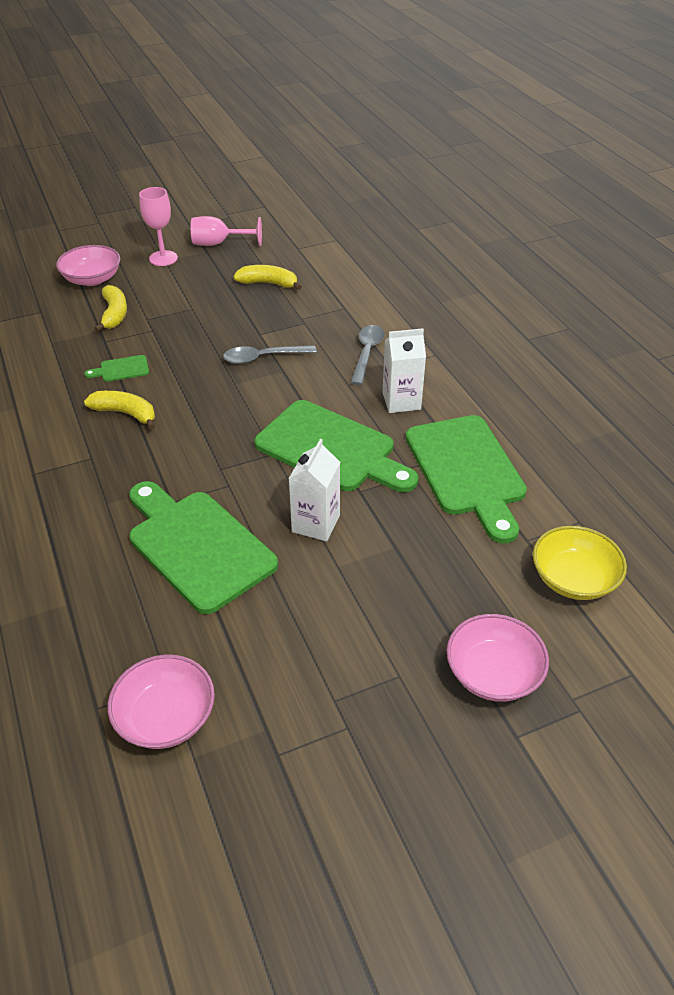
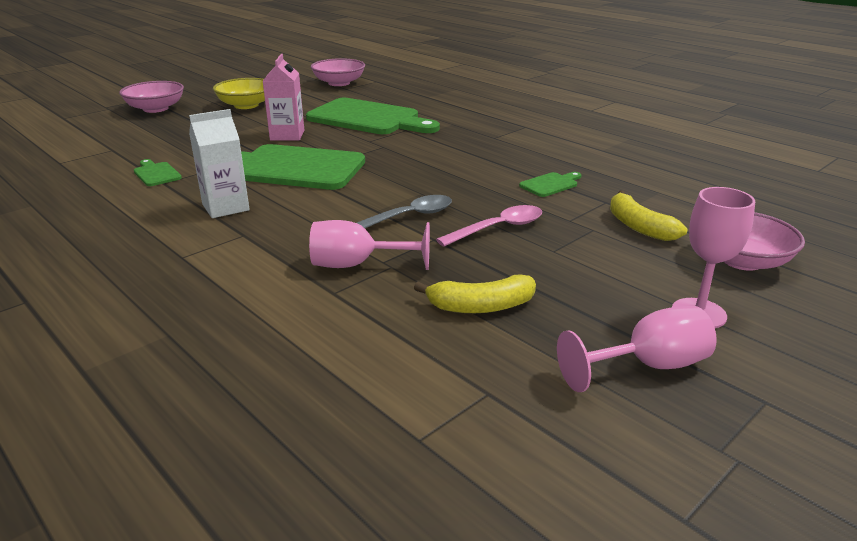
camera: 160 degrees right, 15 degrees down
(125, 413) = (501, 160): yellow banana -> none
(209, 333) = (498, 228): none -> pink spoon
(316, 524) = (287, 135): white carton -> pink carton
(321, 323) = (357, 265): none -> pink goblet
(367, 353) = (278, 242): grey spoon -> none
(467, 470) = (156, 173): green cutting board -> green cutting board, size x0.41
(573, 578) = (82, 140): yellow bowl -> yellow bowl (246, 105)

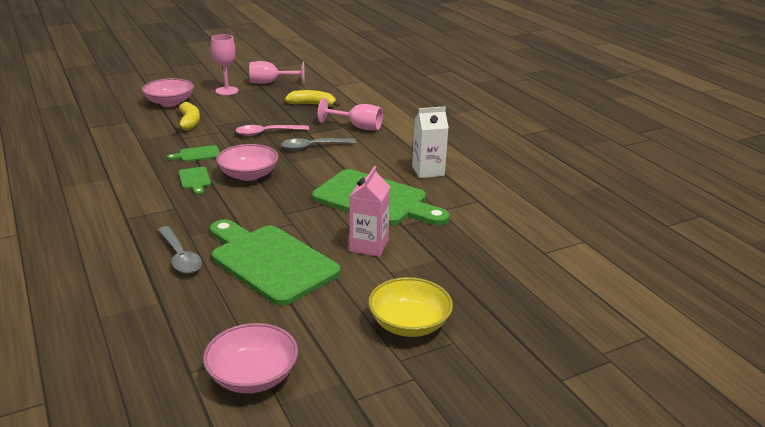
camera: 165 degrees left, 0 degrees up
(155, 109) = (533, 338): pink bowl -> pink bowl (248, 175)
(156, 173) = (487, 211): green cutting board -> green cutting board (195, 179)
(443, 113) = (180, 256): none -> grey spoon

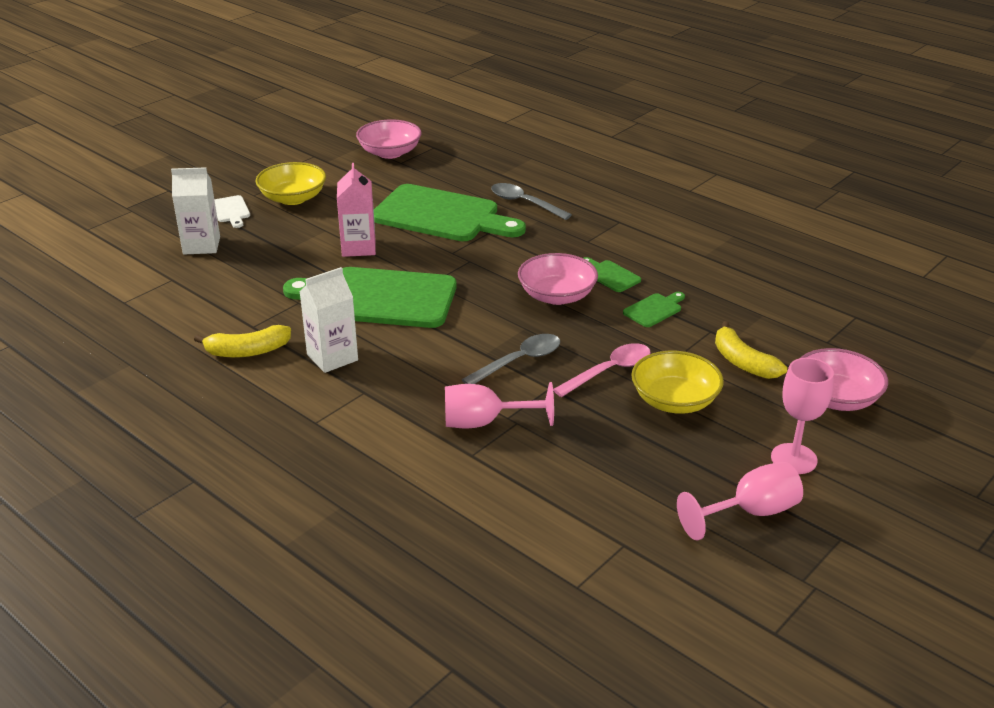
camera: 160 degrees right, 5 degrees up
(250, 116) = (674, 401): none -> yellow bowl
(312, 104) = (606, 462): yellow banana -> yellow banana (247, 351)
(483, 322) = (231, 211): none -> white cutting board
(517, 282) = (201, 245): none -> white carton

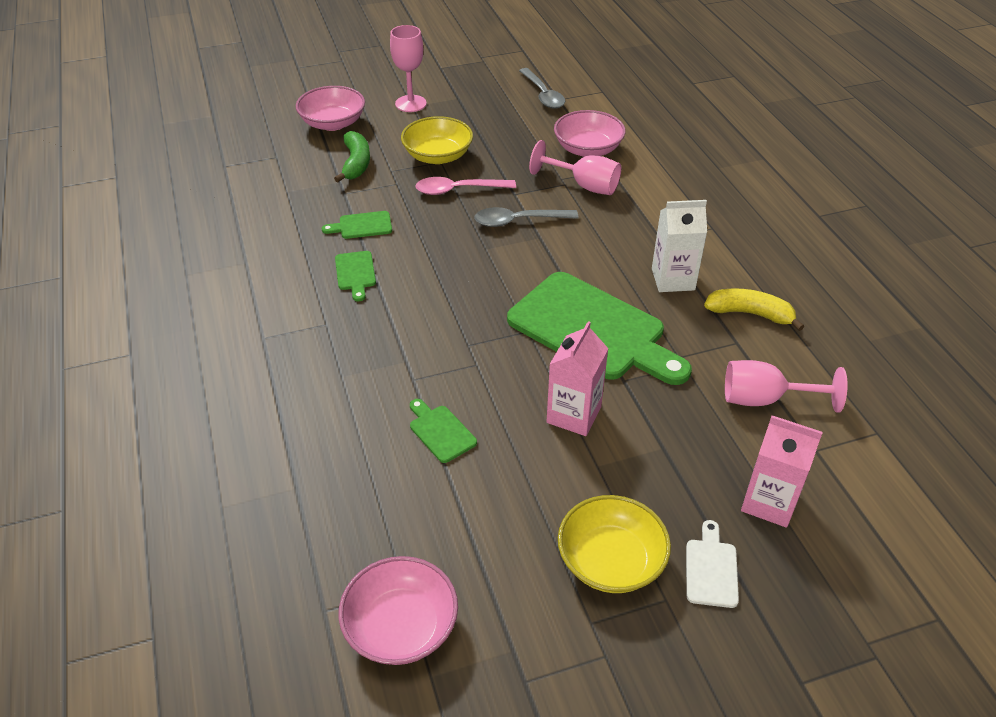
camera: 150 degrees left, 10 degrees up
(201, 245) = (769, 502): white carton -> pink carton
(441, 216) = (440, 431): green cutting board -> green cutting board, size x0.41
(524, 203) = (327, 412): grey spoon -> grey spoon (543, 95)
(557, 296) = (426, 269): pink bowl -> pink bowl (588, 149)
(743, 362) = (356, 163): yellow banana -> green banana
(750, 513) = (472, 90): pink goblet -> pink goblet (765, 399)

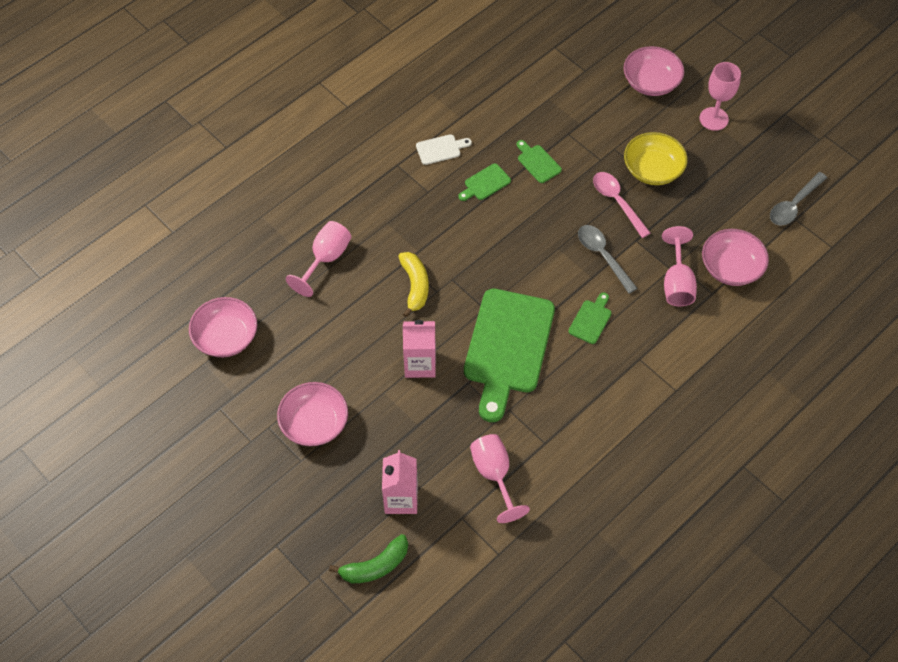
camera: 65 degrees right, 15 degrees up
(350, 457) = (326, 259): none -> pink goblet
(356, 163) = (608, 123): green banana -> green banana (375, 566)
(440, 431) = (368, 296): green cutting board -> green cutting board (591, 320)
(610, 561) = (314, 423): yellow bowl -> pink bowl
(673, 279) = (593, 381): white carton -> none
(711, 569) = (333, 479): white cutting board -> white cutting board (440, 149)
(750, 314) = (582, 444): yellow banana -> yellow banana (415, 286)

